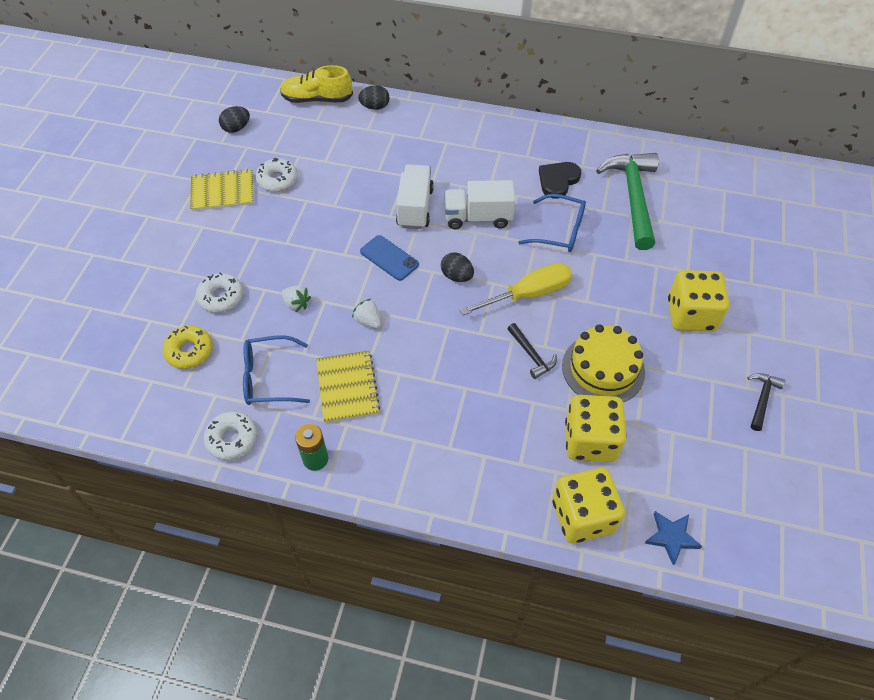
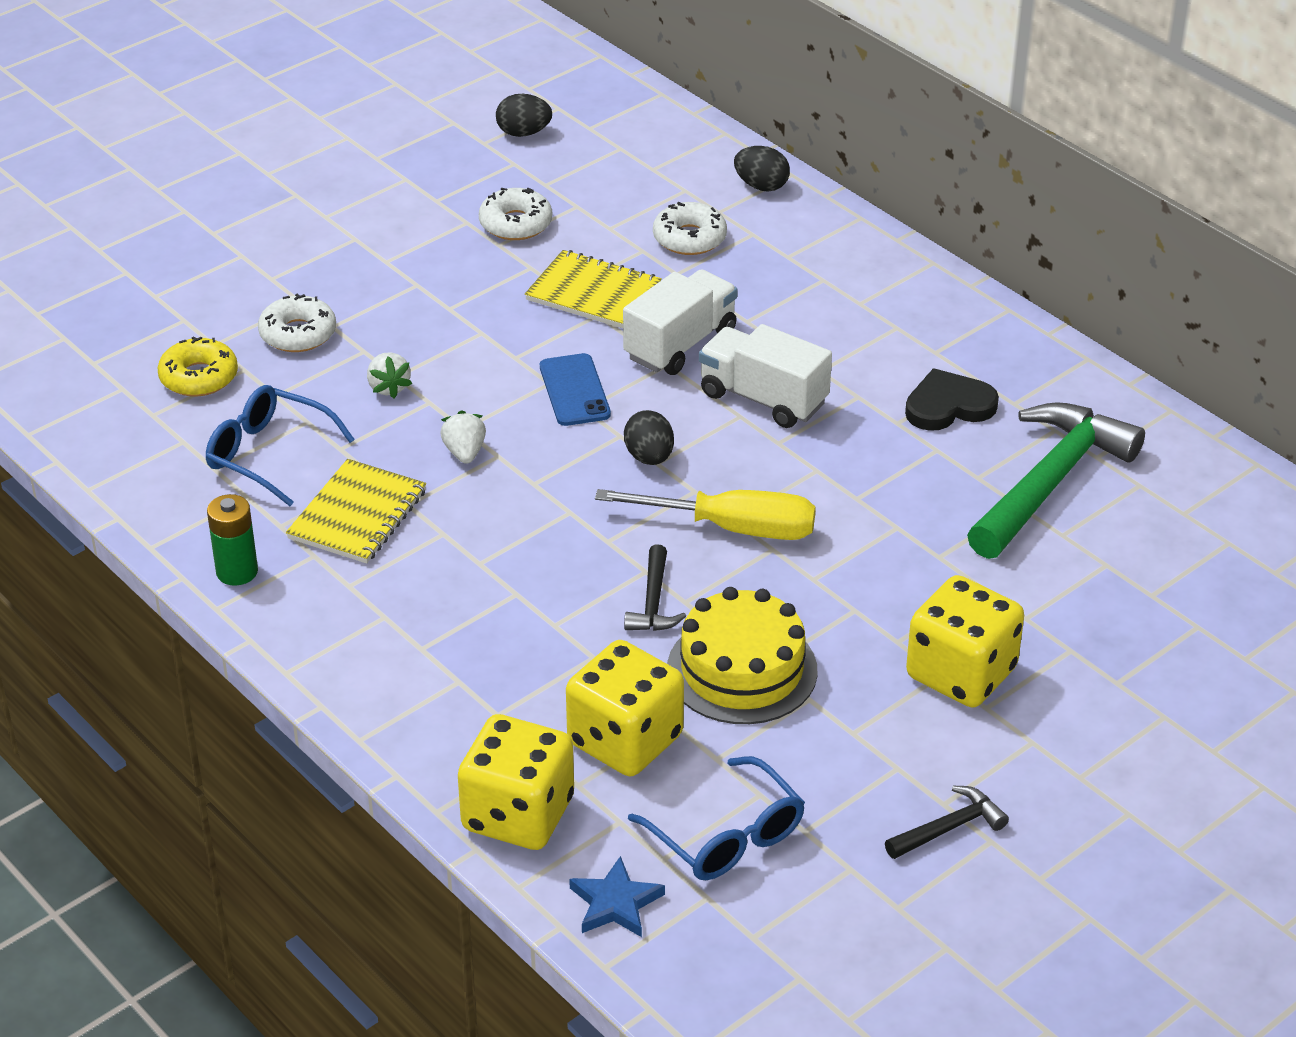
camera: 35 degrees right, 15 degrees down
(222, 192) = (424, 207): yellow notebook -> yellow notebook (593, 293)
(232, 439) = (157, 499): white donut -> white donut (689, 238)
(317, 99) = (682, 140): yellow shoe -> none
(560, 231) = (874, 472): blue glasses -> blue glasses (727, 837)

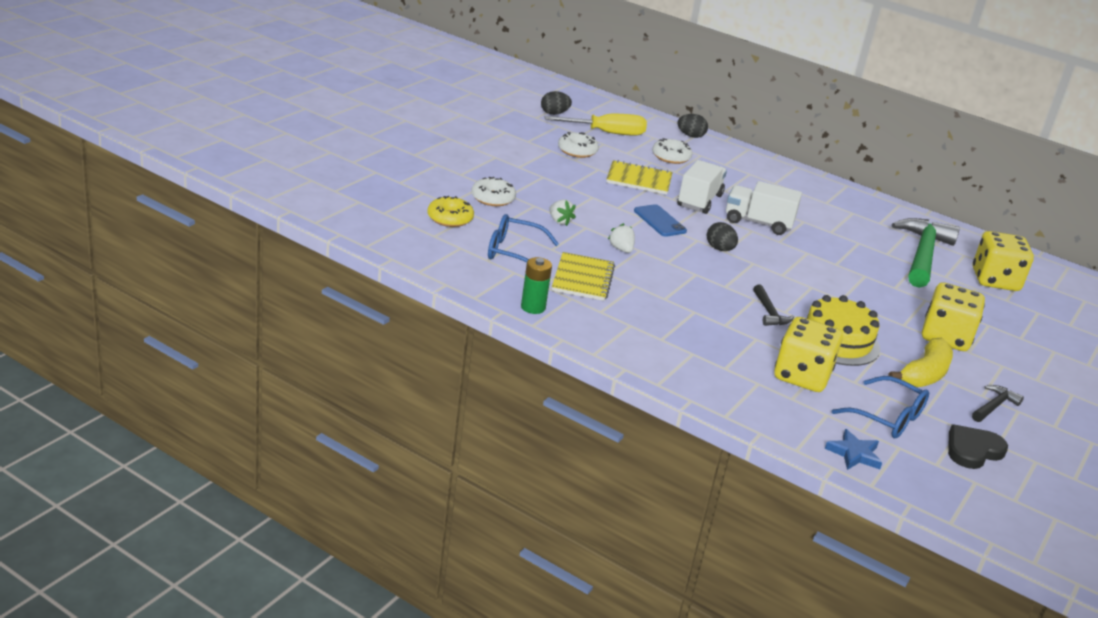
camera: 20 degrees left, 10 degrees down
(518, 814) = (771, 415): yellow dice -> yellow dice (995, 280)
(734, 528) = (786, 279): yellow screwdriver -> yellow screwdriver (607, 133)
(860, 752) = (924, 375): none -> yellow banana
(948, 406) = (850, 224): black heart -> black heart (973, 450)

